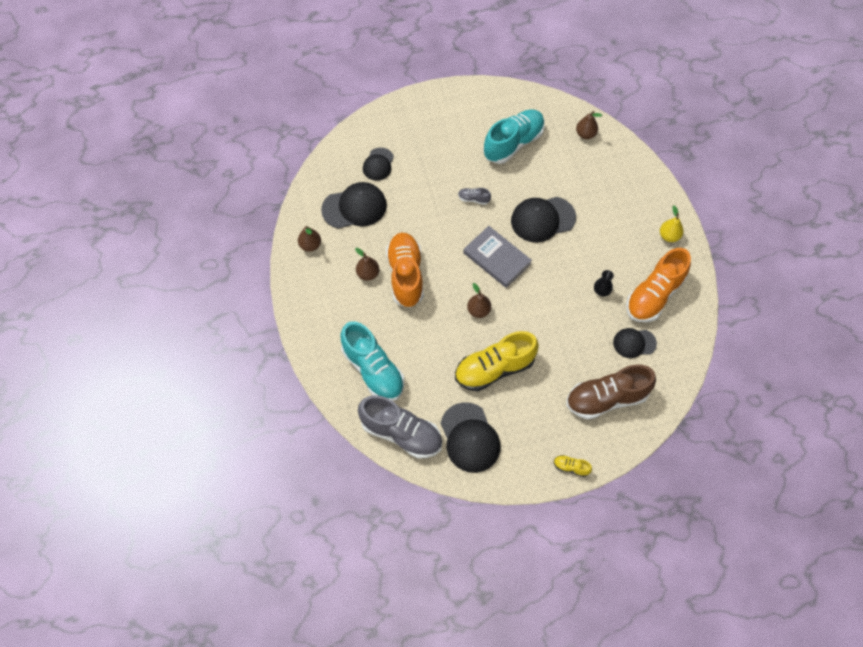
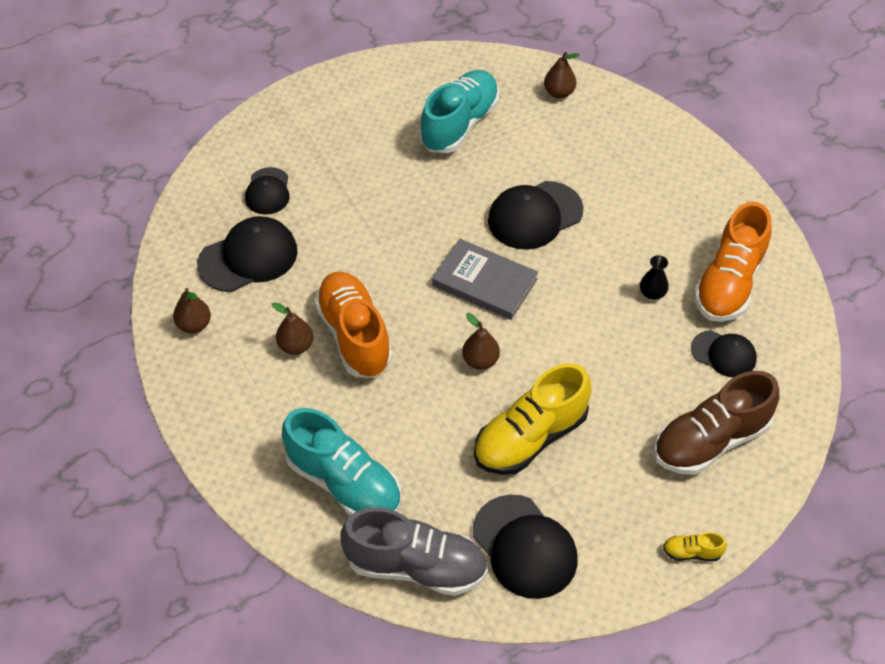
camera: 15 degrees left, 10 degrees down
(473, 199) = (425, 209): grey shoe -> none
(634, 343) = (723, 354): black cap -> black cap turned 135 degrees counterclockwise
(669, 236) = (722, 200): yellow pear -> none

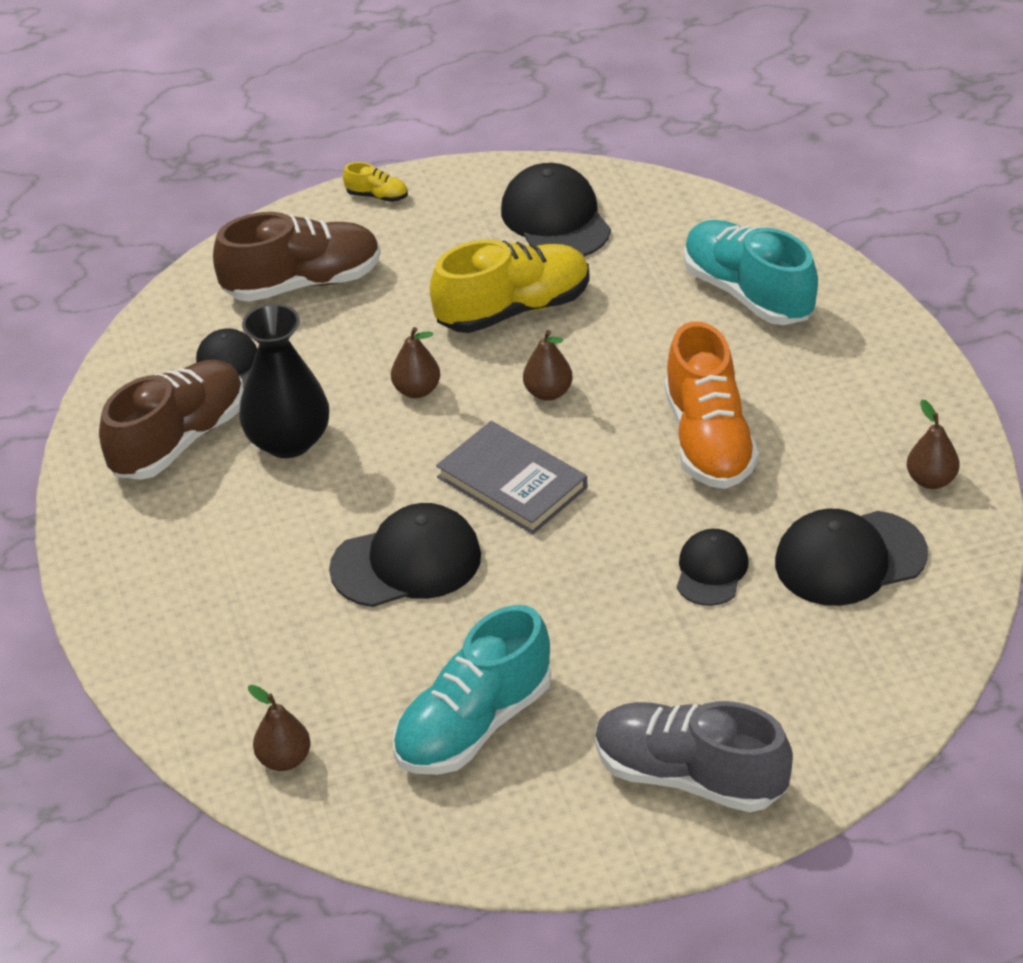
camera: 165 degrees left, 10 degrees down
(268, 191) = (812, 654): black cap -> black cap (711, 571)
(295, 346) = (790, 438): brown pear -> brown pear (417, 390)
(416, 566) = (679, 216): grey shoe -> grey shoe (689, 776)
(652, 293) = (288, 441): black vase -> black vase, size x2.24
(729, 283) = (178, 440): orange shoe -> brown shoe

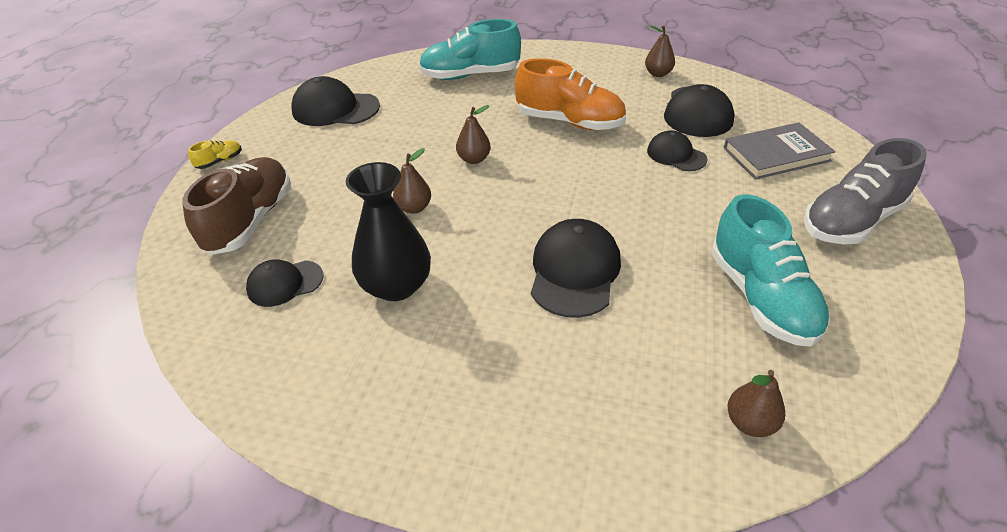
camera: 60 degrees left, 0 degrees up
(178, 440) = (328, 348): brown shoe -> none
(512, 482) = (538, 199): grey book -> grey book (776, 155)
(513, 309) = (389, 147): yellow shoe -> none

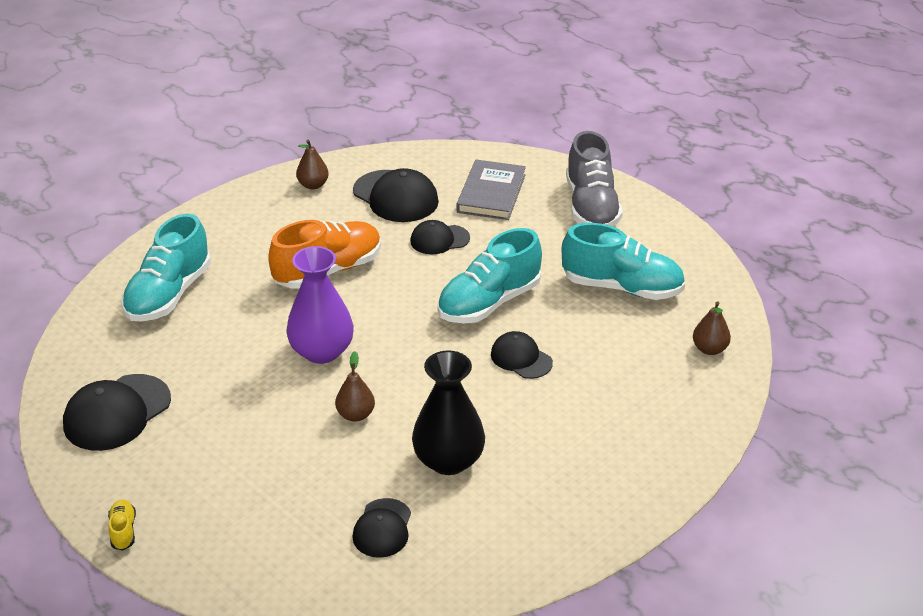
camera: 60 degrees left, 5 degrees down
(250, 220) = (263, 530): brown shoe -> none
(474, 159) = (322, 351): brown pear -> purple vase
(574, 271) = (521, 358): black cap -> black cap, size x0.61
(629, 218) = (489, 302): none -> turquoise shoe

